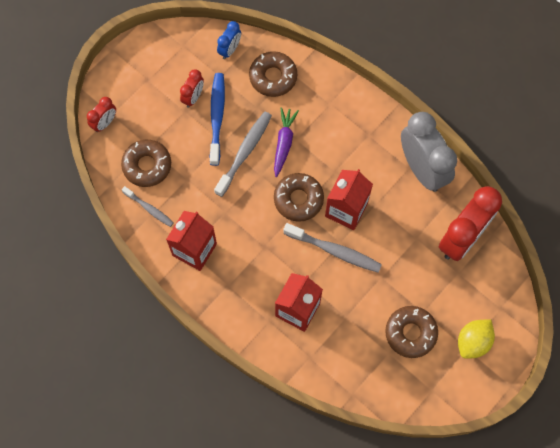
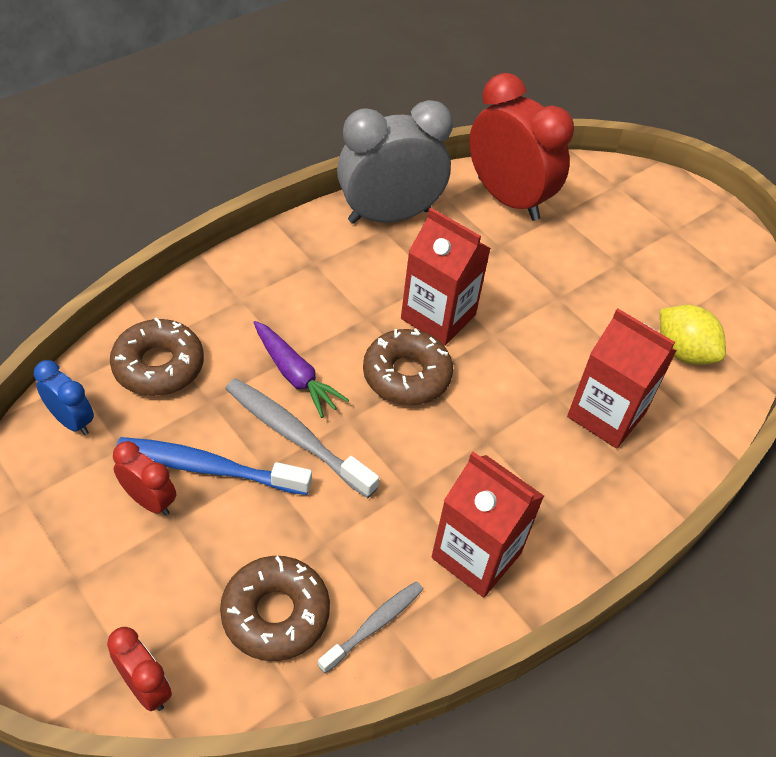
camera: 85 degrees left, 20 degrees down
(284, 143) = (295, 375): purple carrot -> purple carrot turned 150 degrees counterclockwise
(334, 251) = (507, 345): grey toothbrush -> none
(410, 333) = (650, 283): brown donut -> none
(473, 342) = (664, 221): yellow lemon -> yellow lemon (683, 352)

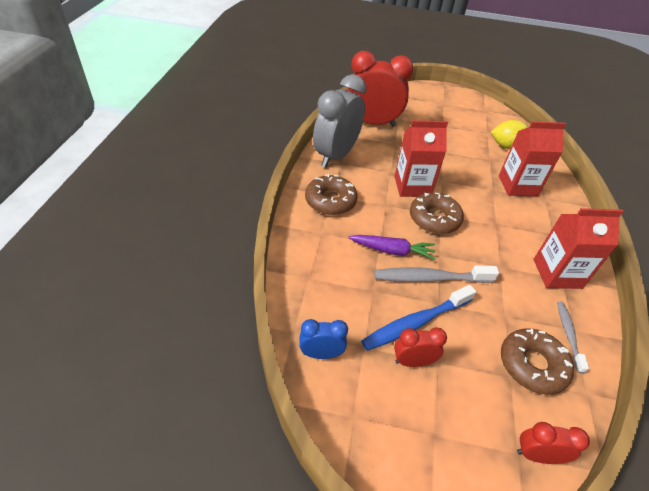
camera: 40 degrees left, 5 degrees down
(158, 366) = (326, 292): brown donut -> brown donut (330, 201)

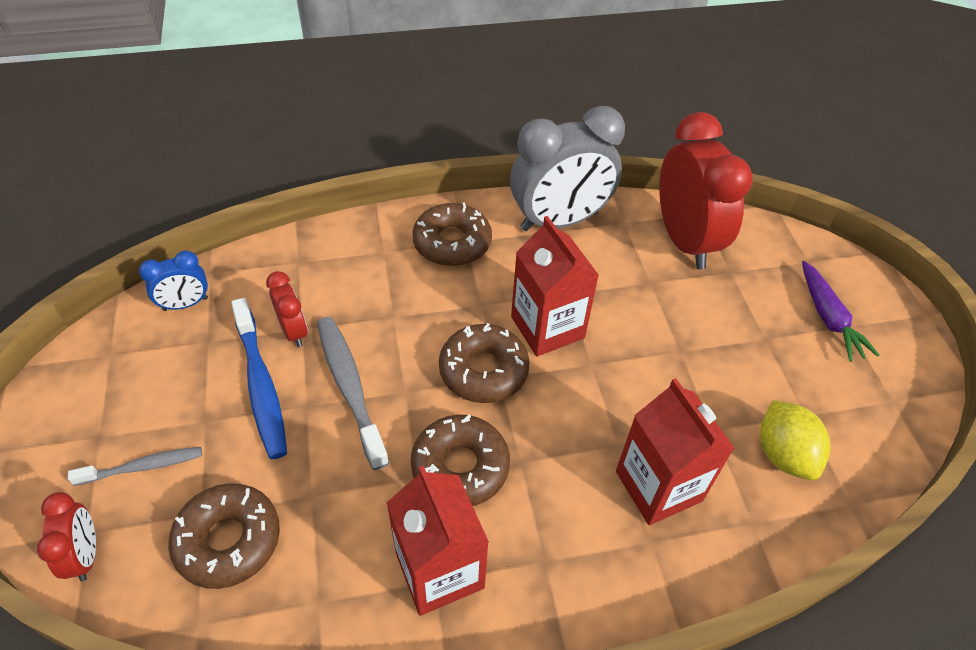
camera: 70 degrees right, 5 degrees up
(321, 354) = (185, 304): blue clock -> blue clock turned 90 degrees clockwise
(336, 156) = (559, 221): grey clock -> grey clock turned 150 degrees clockwise
(392, 251) = (385, 333): purple carrot -> purple carrot (828, 318)
(413, 361) = (197, 394): red clock -> red clock (294, 331)
(415, 323) = (261, 385): blue toothbrush -> blue toothbrush turned 150 degrees counterclockwise
(496, 247) = (460, 467): none -> brown donut
(568, 334) = (303, 593): grey toothbrush -> grey toothbrush (143, 467)

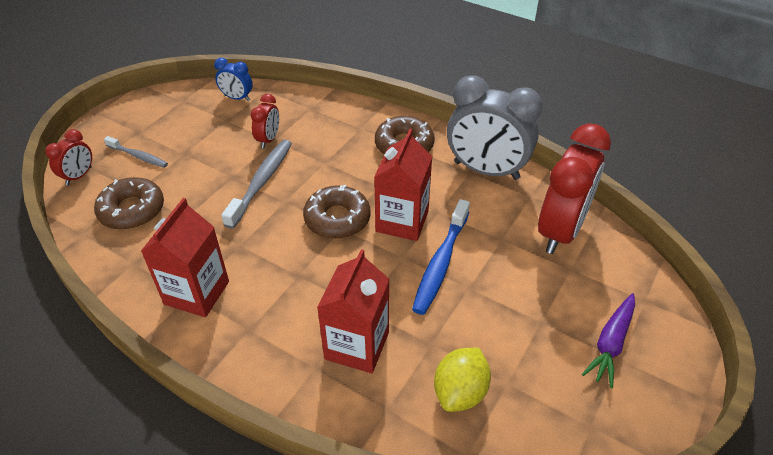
camera: 45 degrees right, 5 degrees down
(261, 385) = (224, 154): blue toothbrush -> blue toothbrush (440, 263)
(460, 467) = (266, 255): brown donut -> none

